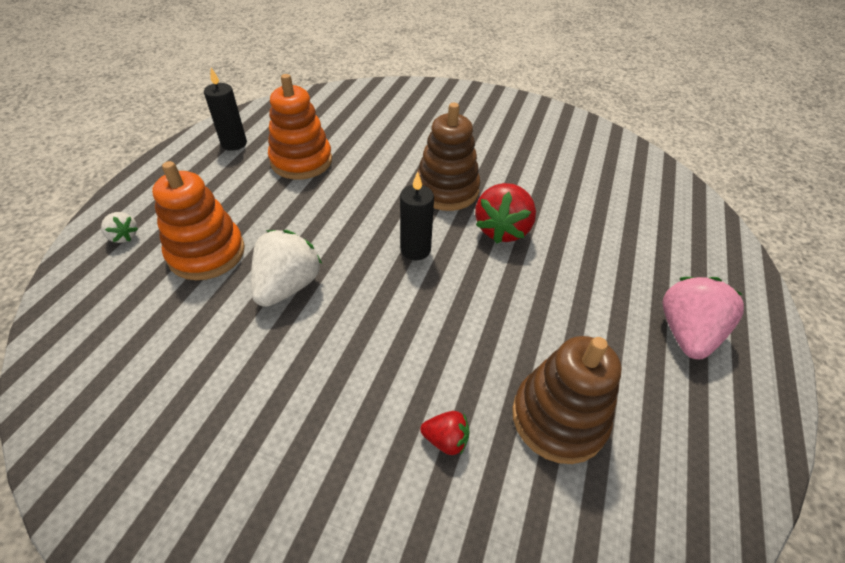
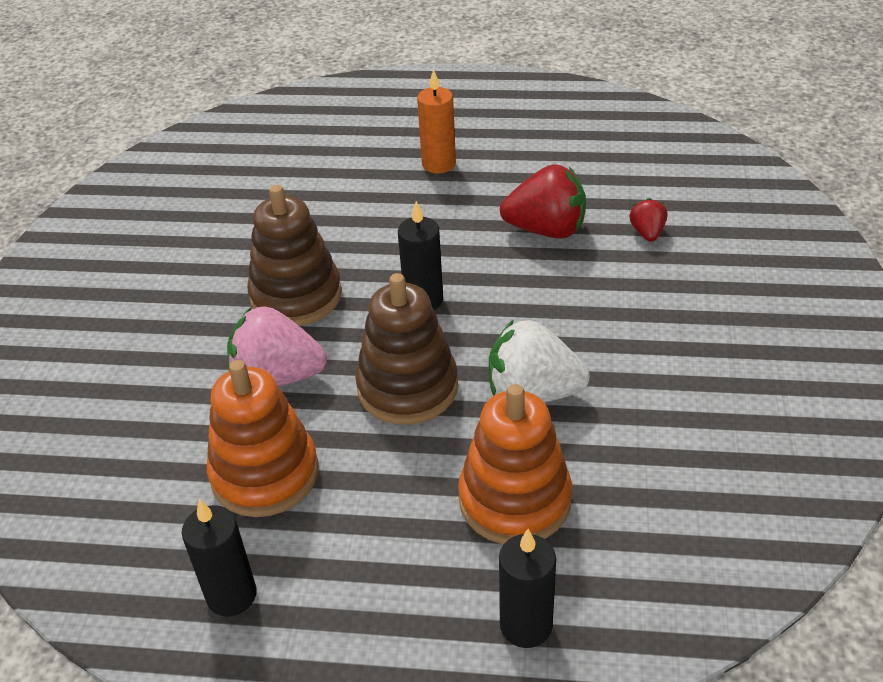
camera: 100 degrees left, 5 degrees down
(124, 236) = (526, 625): white strawberry -> black candle
(502, 229) = (360, 238): red strawberry -> red strawberry (546, 230)
(558, 418) = (589, 177): brown stacking toy -> brown stacking toy (407, 388)
(600, 297) = (438, 164): none -> orange candle
(686, 333) = (461, 117): pink strawberry -> pink strawberry (277, 377)

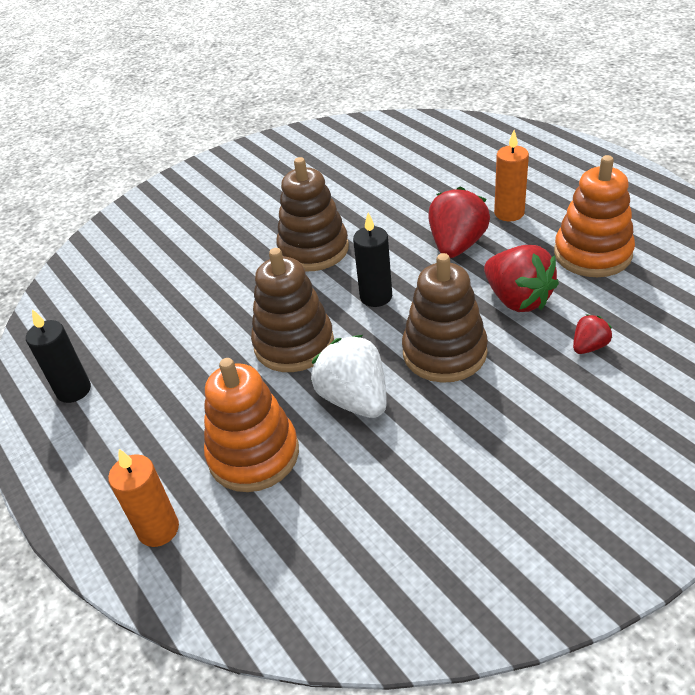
camera: 50 degrees right, 0 degrees up
(265, 474) = (167, 339): orange stacking toy -> orange stacking toy (592, 254)
(277, 377) = (242, 290): pink strawberry -> none
(432, 215) = (457, 245): none -> red strawberry
(526, 625) = (158, 529): black candle -> orange candle
(550, 307) = (444, 352): none -> brown stacking toy

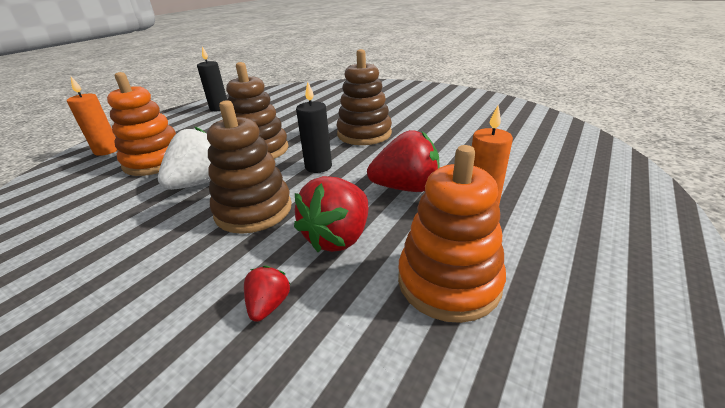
camera: 65 degrees right, 10 degrees down
(589, 346) = (269, 305): red strawberry -> red strawberry turned 105 degrees counterclockwise

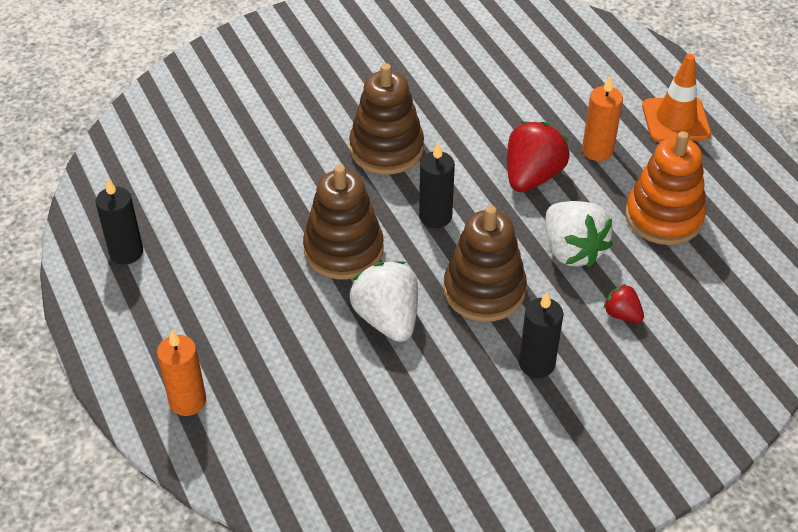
camera: 60 degrees left, 15 degrees up
(155, 161) = (283, 352): orange stacking toy -> none
(169, 269) = (537, 364): none -> black candle
(338, 237) = (572, 250): red strawberry -> white strawberry
(597, 236) = (675, 120): none -> orange traffic cone

